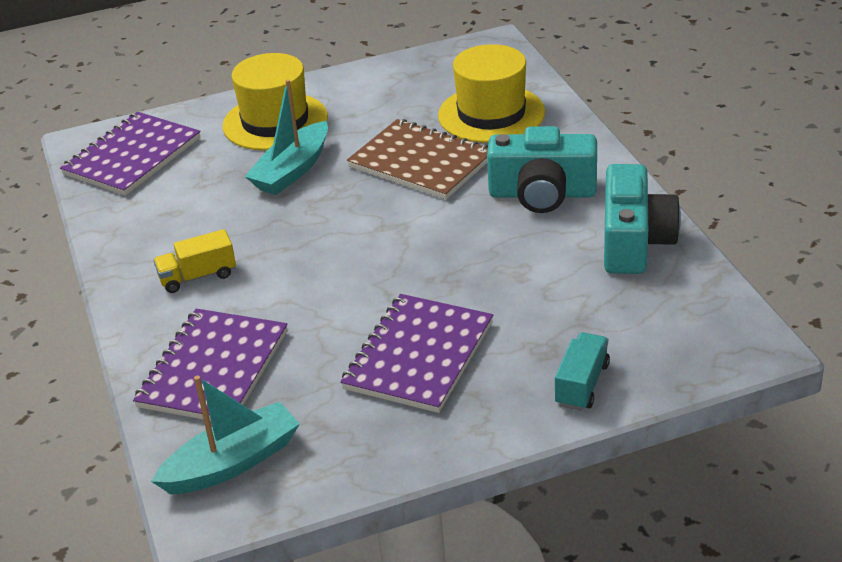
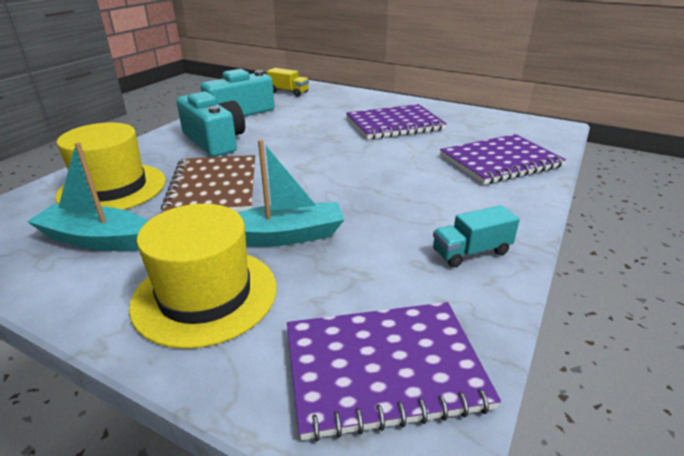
camera: 135 degrees left, 5 degrees down
(198, 276) = (457, 206): yellow truck -> yellow truck (288, 92)
(233, 462) = (526, 132): turquoise boat -> turquoise boat (97, 239)
(582, 384) = (355, 96): turquoise truck -> turquoise truck (471, 252)

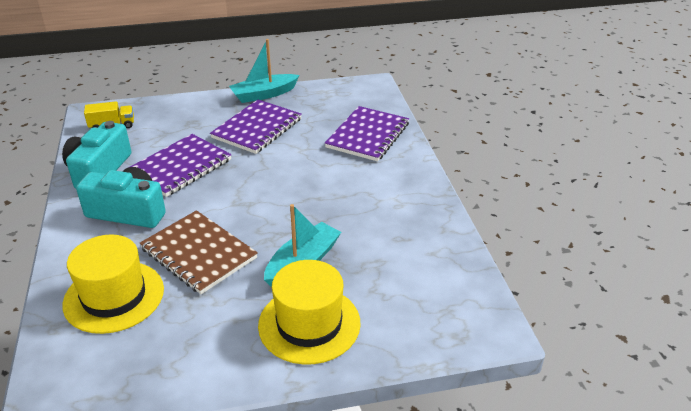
camera: 40 degrees left, 5 degrees up
(97, 239) = (178, 336): turquoise boat -> turquoise boat (264, 94)
(383, 368) = (443, 303): purple notebook -> purple notebook (180, 167)
(471, 252) = (417, 216): turquoise truck -> none

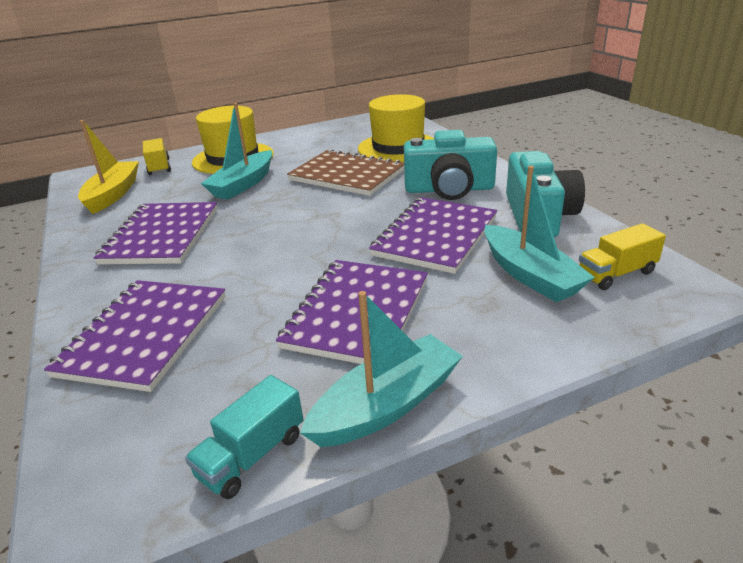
camera: 170 degrees right, 5 degrees down
(154, 132) = (530, 275): none -> turquoise boat
(318, 89) = (252, 455): none -> turquoise truck
(373, 206) = (162, 236): none -> purple notebook
(400, 326) = (159, 167): none -> yellow truck
(437, 277) = (113, 194): none -> yellow boat

